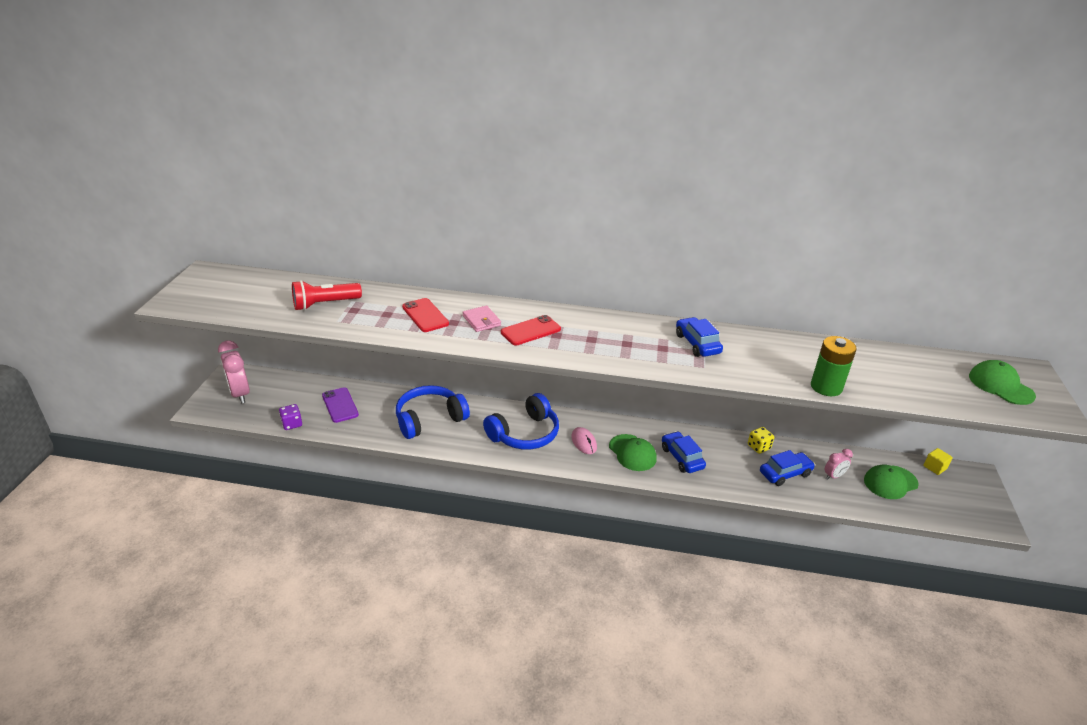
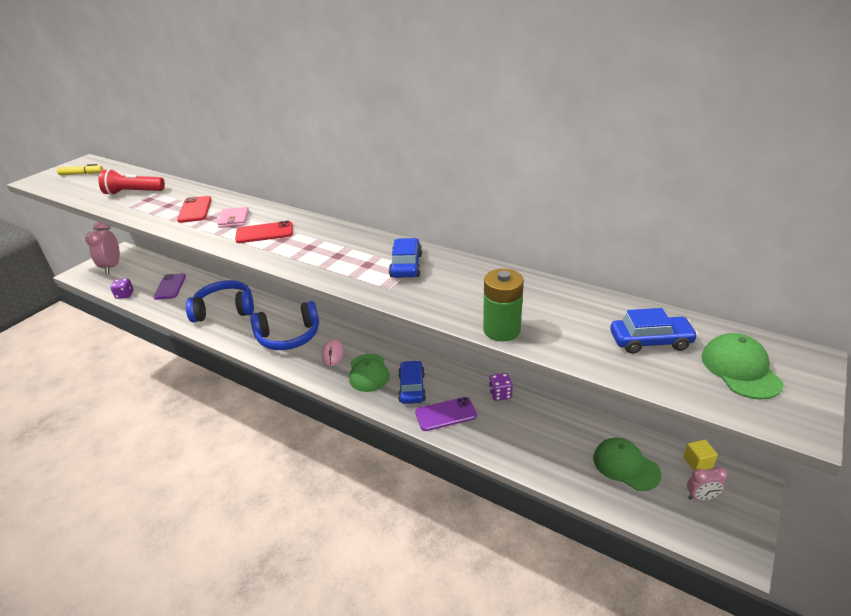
camera: 25 degrees right, 0 degrees up
(224, 288) = (81, 174): none -> yellow marker
(728, 474) = (446, 414): none -> purple phone
(758, 447) = (500, 394): yellow dice -> purple dice
(785, 473) = (507, 427): blue car -> blue car (650, 341)
(833, 476) = (561, 443): pink clock -> pink clock (701, 497)
(890, 482) = (626, 466): green cap -> green cap turned 45 degrees clockwise

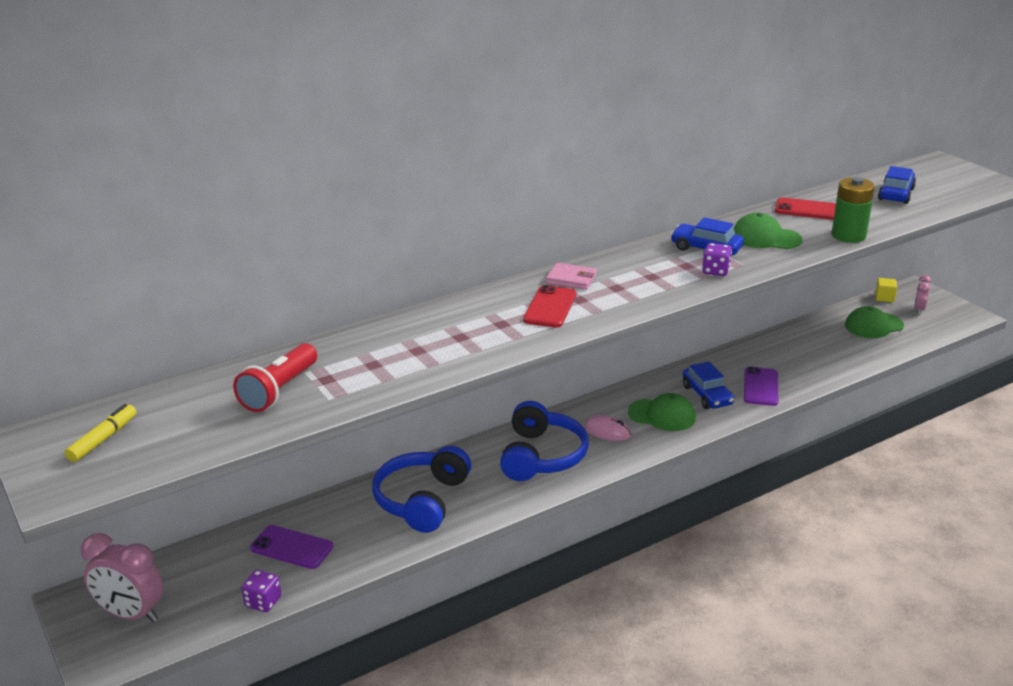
camera: 65 degrees left, 5 degrees down
(195, 210) = (418, 345): red phone -> red phone (808, 210)
(234, 219) = (486, 322): pink wallet -> pink wallet (571, 279)
(412, 388) = (707, 395): blue car -> blue car turned 135 degrees counterclockwise
(500, 394) = (750, 351): purple dice -> purple dice (715, 271)
(740, 369) = (942, 180): green cap -> green cap (766, 238)

